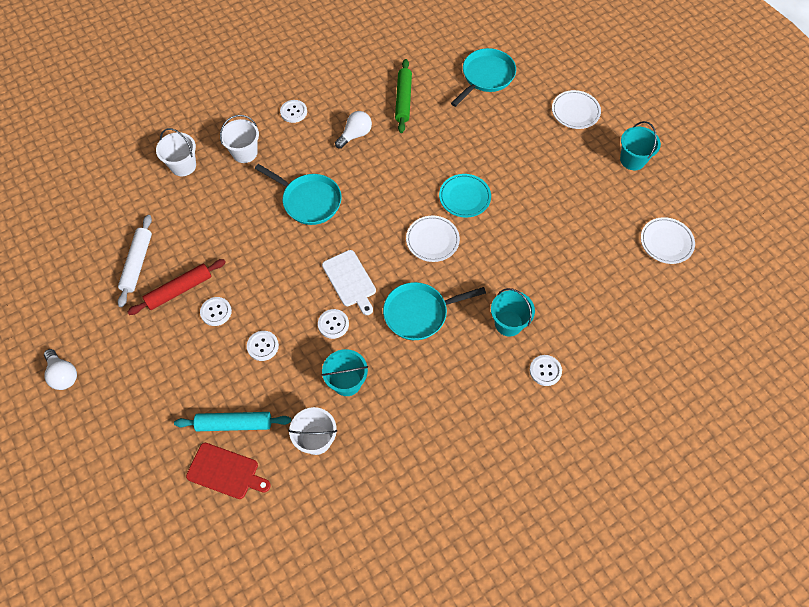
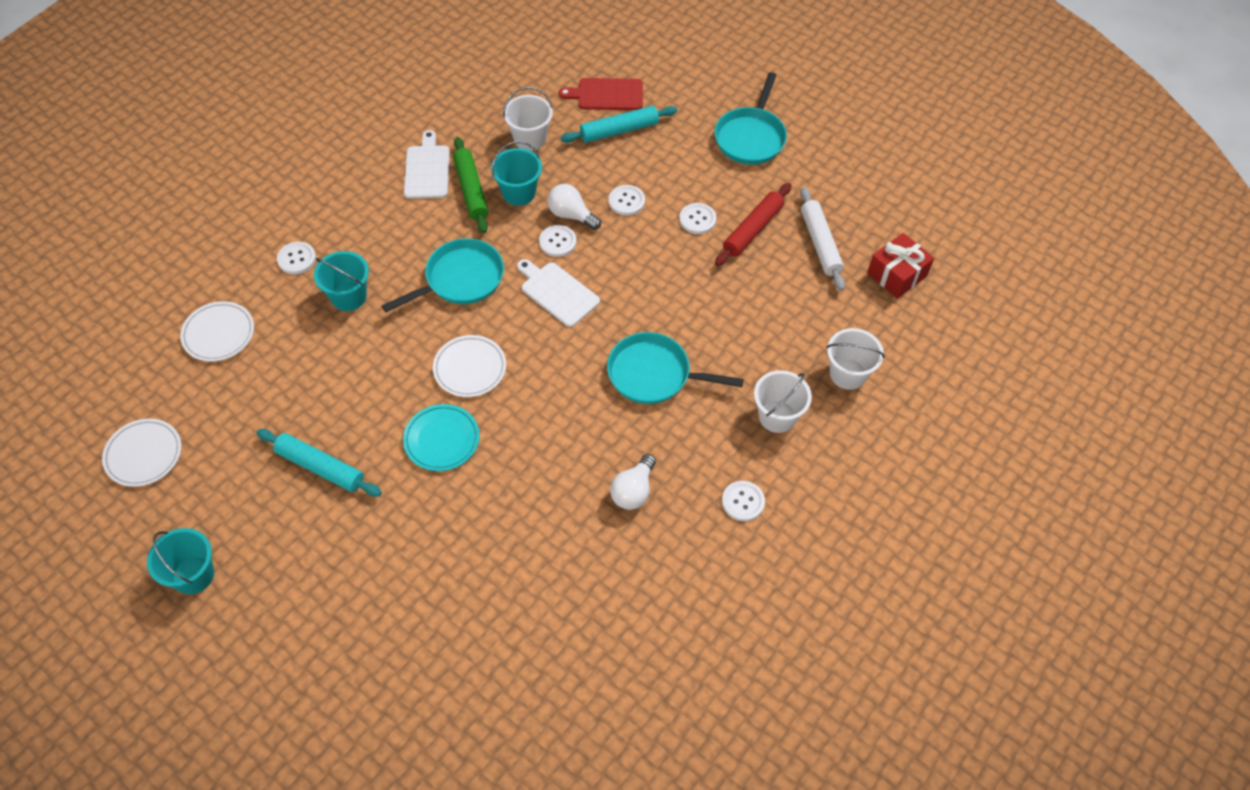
camera: 160 degrees right, 5 degrees down
(63, 375) = (818, 125): white light bulb -> white light bulb (571, 215)
(101, 223) = (897, 274): none -> red gift
(403, 100) = (583, 576): green rolling pin -> green rolling pin (471, 190)
(417, 432) = (427, 169): none -> white cutting board
(486, 77) = (459, 667): turquoise pan -> turquoise pan (750, 137)
(547, 201) = (320, 467): none -> turquoise rolling pin
(575, 111) = (293, 640): white plate -> white plate (218, 334)

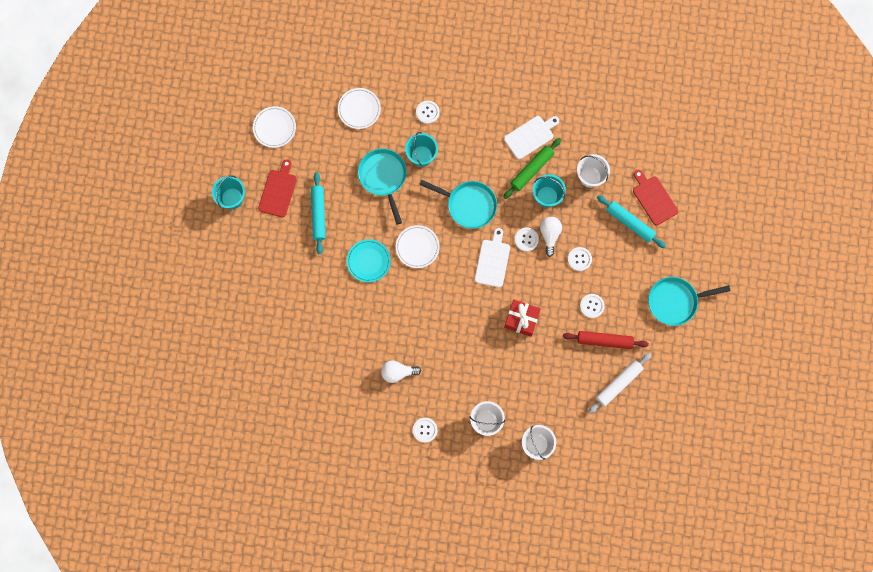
camera: 60 degrees right, 20 degrees up
(240, 502) = (278, 191): none -> red cutting board
(654, 374) = (472, 342): turquoise pan -> turquoise pan (383, 177)
(897, 274) = (623, 438): red gift -> red gift (521, 319)

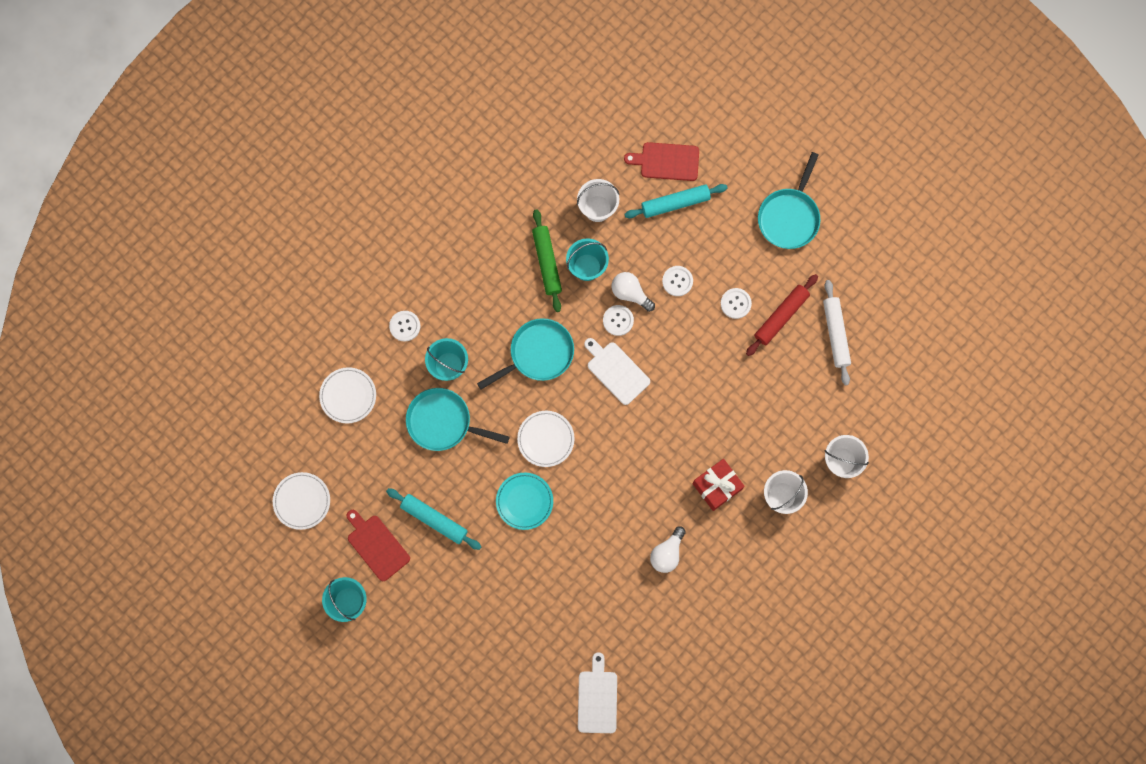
camera: 55 degrees left, 0 degrees up
(425, 430) = (748, 567): white button -> none
(521, 319) = (700, 385): red gift -> red gift (717, 486)
(530, 136) = (509, 238): white cutting board -> white cutting board (597, 698)

